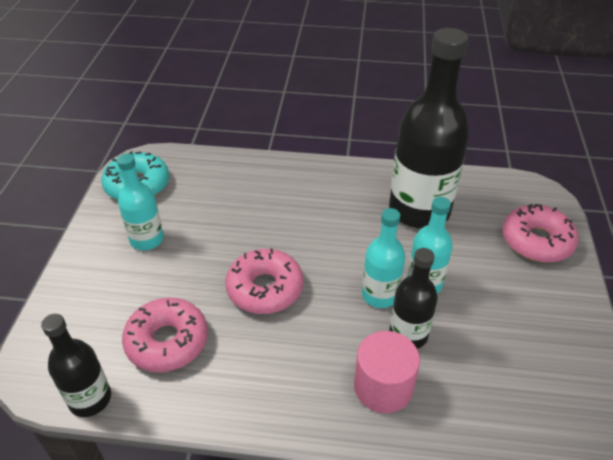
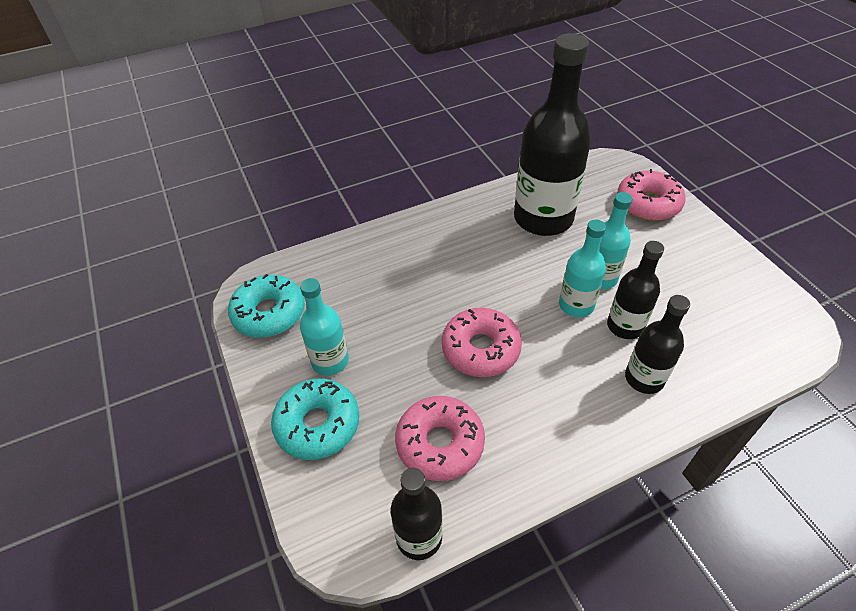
camera: 30 degrees left, 5 degrees up
(97, 280) = (318, 424): none -> turquoise donut
(383, 387) = (644, 378): pink cylinder -> black bottle

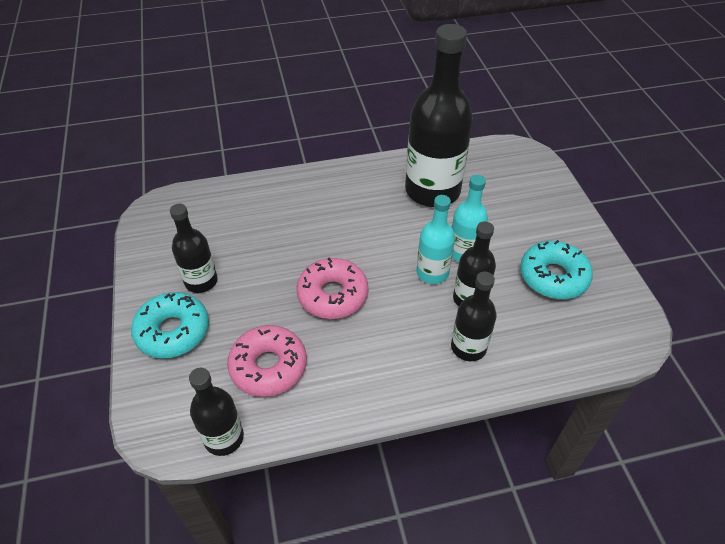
camera: 10 degrees right, 0 degrees up
(269, 313) = (164, 232): turquoise donut -> turquoise donut (553, 277)
(330, 361) = (201, 281): turquoise bottle -> black bottle
(648, 203) = (536, 193): pink donut -> none

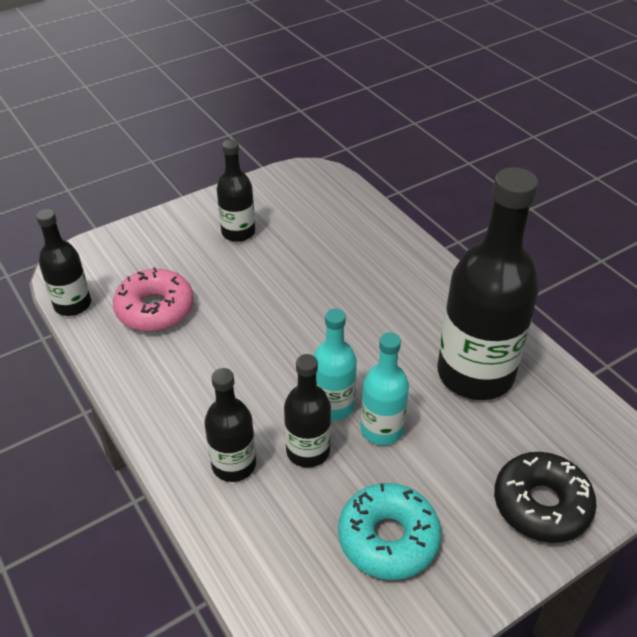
camera: 70 degrees right, 5 degrees down
(173, 331) = (174, 236): turquoise donut -> none
(333, 295) = (261, 329): pink donut -> none
(545, 199) = (541, 504): none -> black donut

